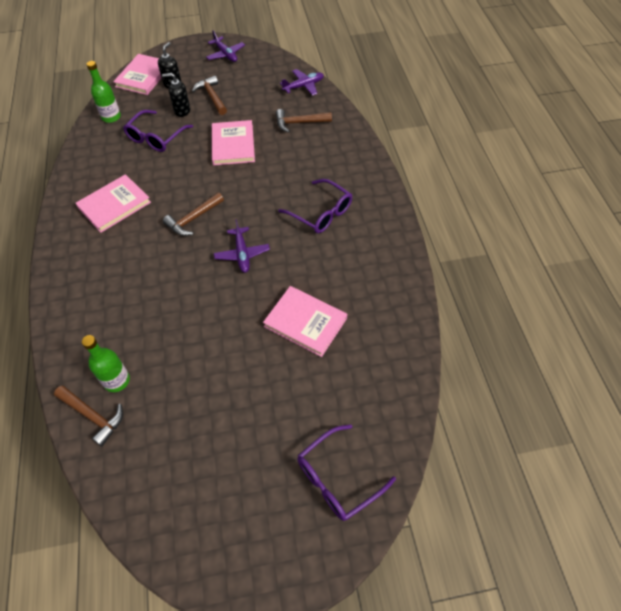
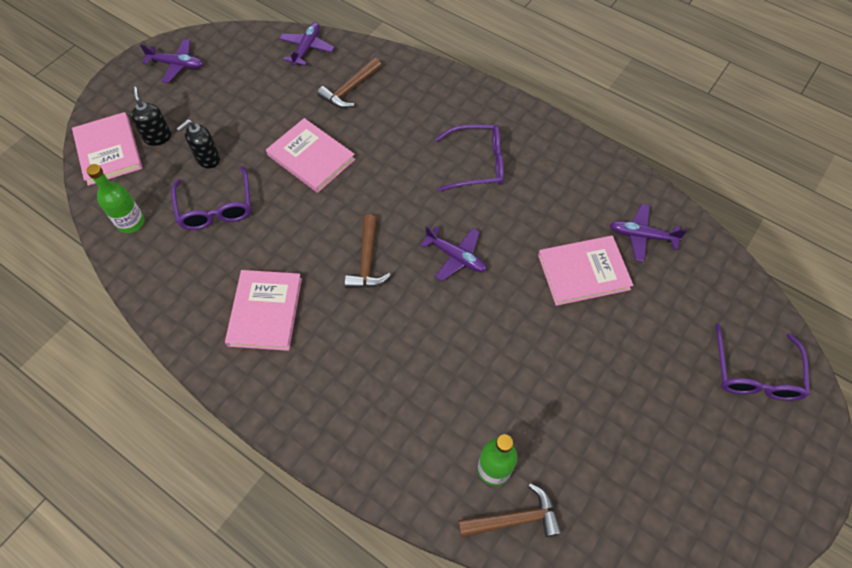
camera: 45 degrees left, 5 degrees up
(212, 97) = (222, 122): brown hammer -> none
(372, 332) = (642, 236): none -> purple plane

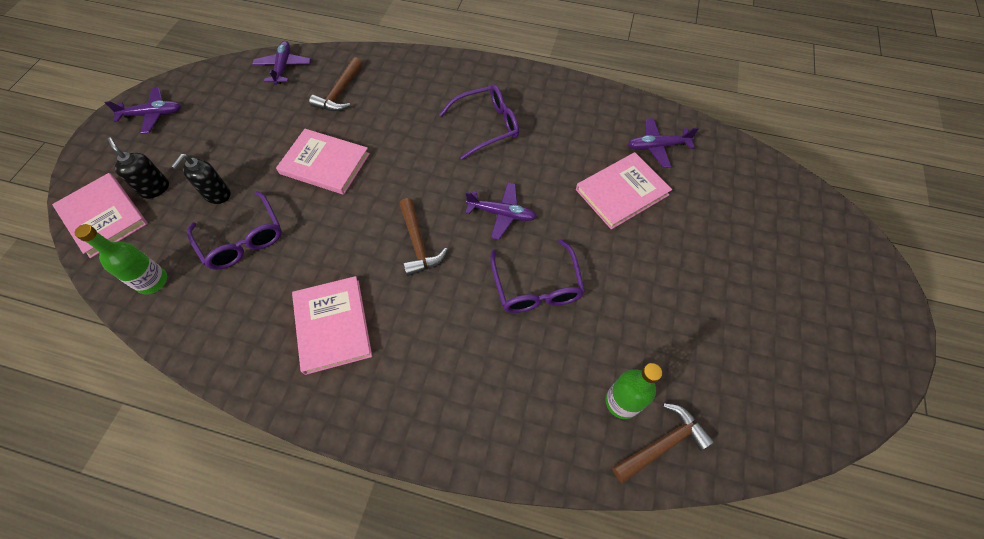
camera: 20 degrees left, 0 degrees up
(755, 373) = (804, 233): purple glasses -> purple glasses (536, 286)

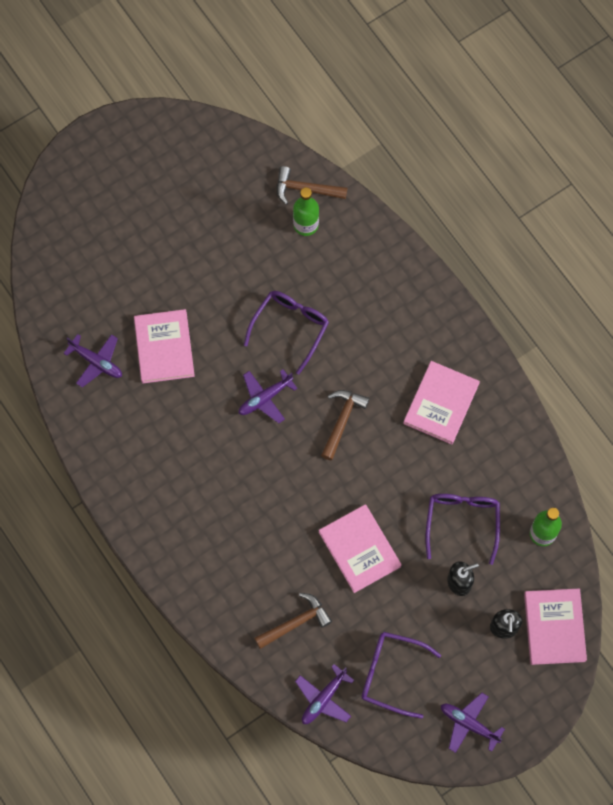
camera: 140 degrees left, 10 degrees up
(487, 126) = (205, 486): purple glasses -> purple glasses (391, 674)
(502, 214) = (264, 398): purple plane -> purple plane turned 90 degrees counterclockwise
(621, 192) = (164, 347): pink book -> pink book turned 75 degrees clockwise

